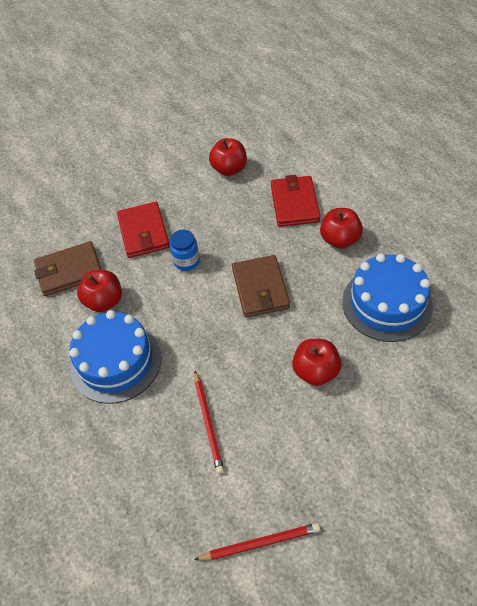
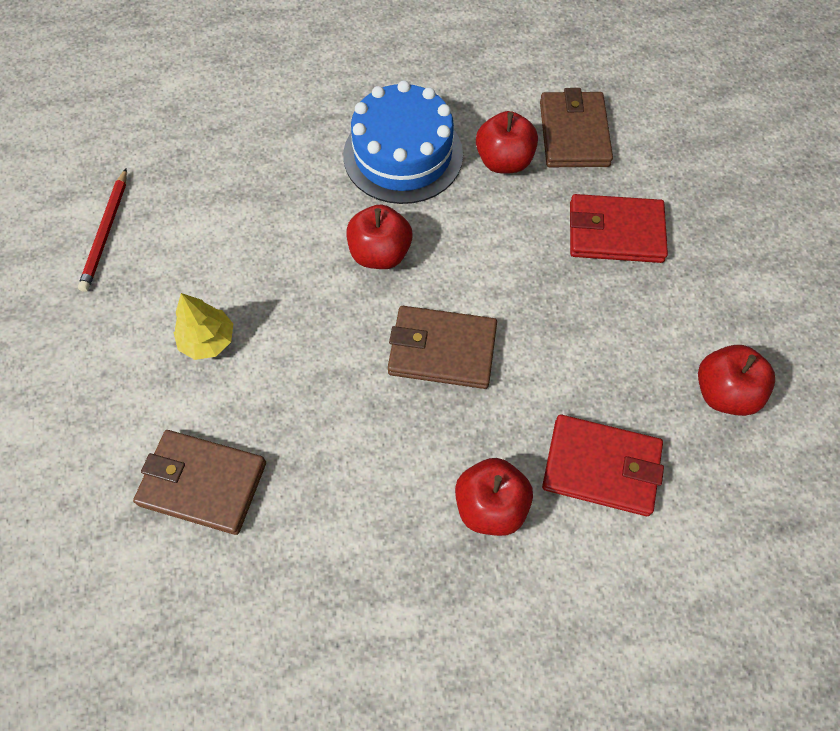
camera: 105 degrees right, 10 degrees up
(186, 261) = (534, 271): blue jar -> none
(208, 423) = (268, 225): red pencil -> none
(315, 371) = (272, 368): red apple -> red apple (380, 253)
(315, 419) = (208, 340): none -> yellow tree
(387, 303) = (332, 517): blue cake -> none
(407, 375) = (203, 483): none -> brown wallet

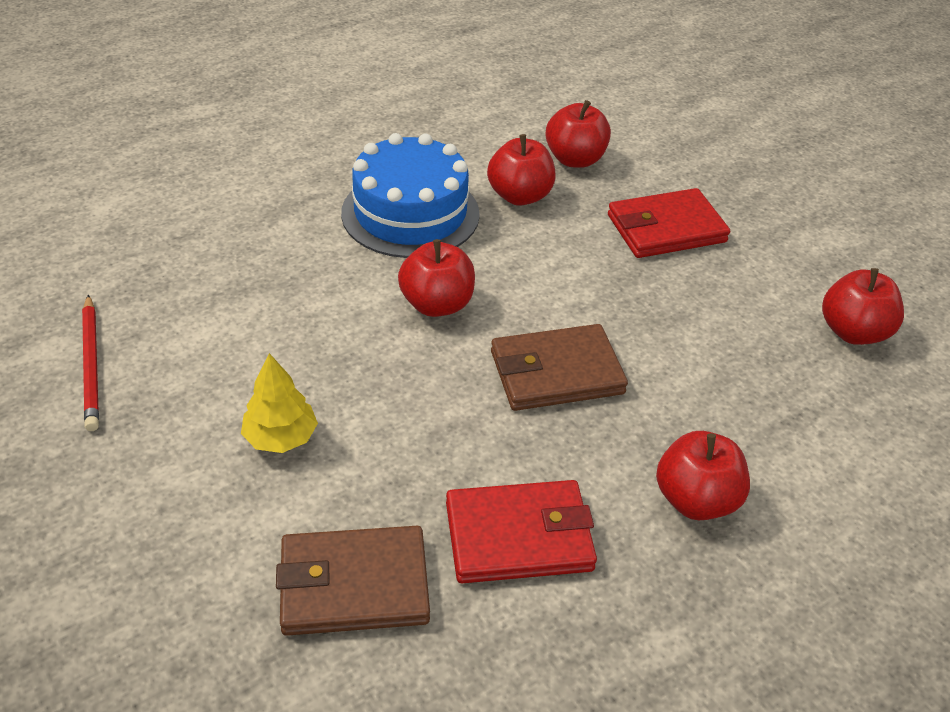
camera: 25 degrees left, 20 degrees down
(573, 134) = (575, 159): brown wallet -> red apple
(601, 467) = (782, 429): red wallet -> red wallet (518, 536)

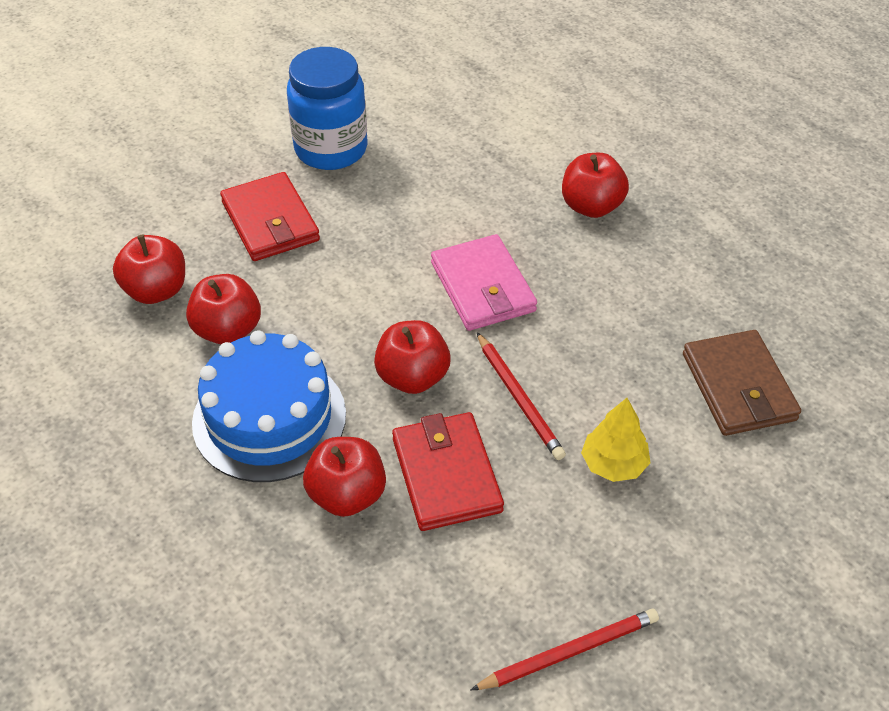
camera: 95 degrees left, 5 degrees up
(389, 378) = (519, 398): none -> red pencil
(518, 536) = (659, 298): red wallet -> red wallet (446, 475)
(556, 373) = (483, 287): brown wallet -> pink wallet
(786, 278) = (331, 149): none -> blue jar
(853, 332) = (391, 118): red apple -> red apple (347, 495)

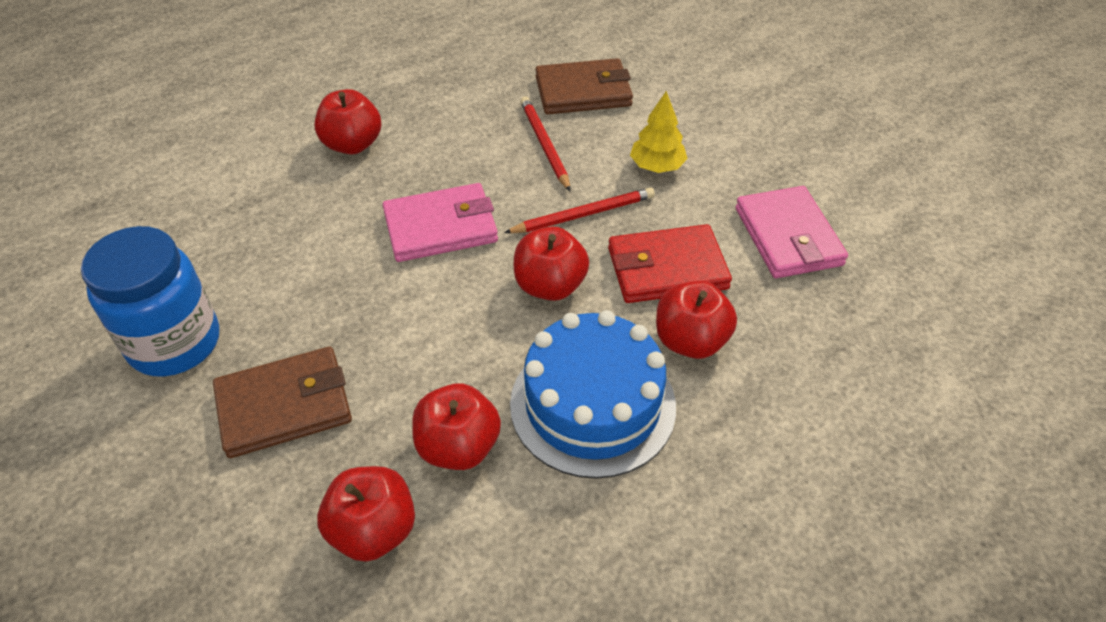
camera: 85 degrees left, 0 degrees up
(270, 221) = (284, 405): red wallet -> brown wallet
(513, 597) = (788, 236): none -> pink wallet
(569, 652) = (831, 210): red pencil -> red pencil (544, 145)

